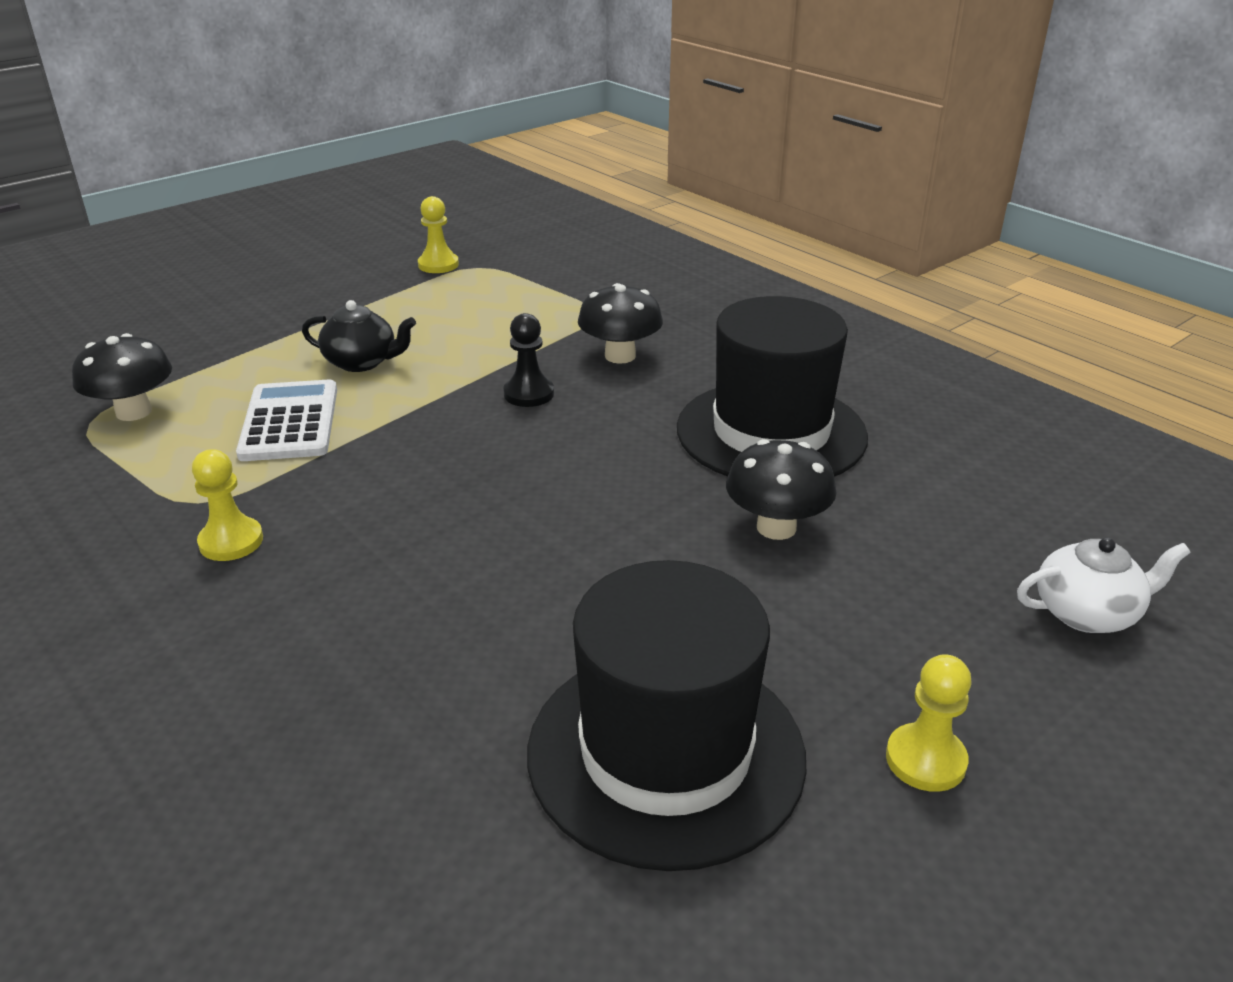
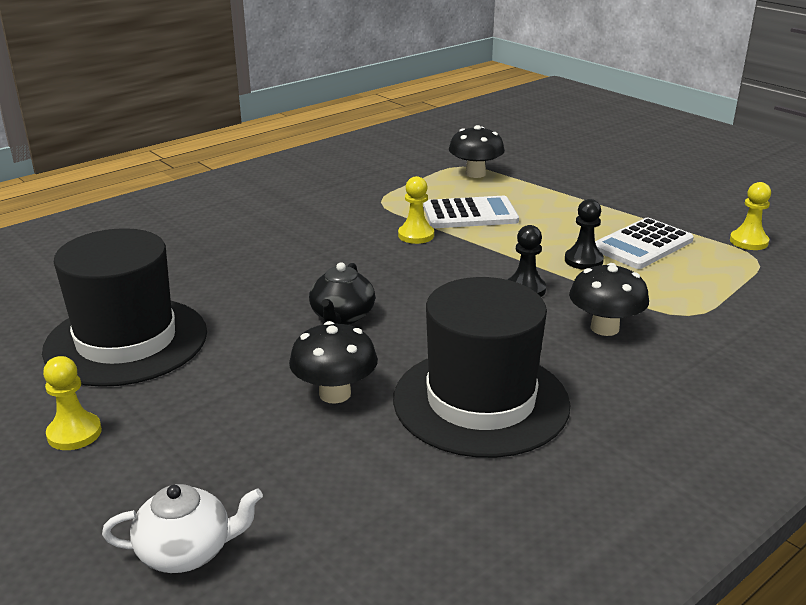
camera: 90 degrees right, 5 degrees down
(231, 541) = (342, 214): yellow pawn -> yellow pawn (416, 235)
(362, 362) = (557, 227): black teapot -> black teapot (342, 316)
(429, 317) = (642, 245): none -> white calculator
(461, 353) = (583, 260): none -> black pawn
(1087, 613) = (187, 551): white teapot -> white teapot turned 90 degrees counterclockwise

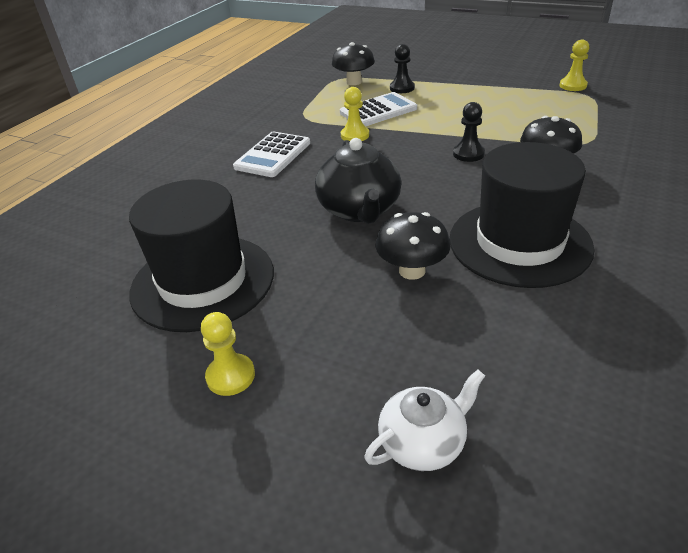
camera: 20 degrees left, 10 degrees up
(342, 316) = (360, 210): black teapot -> black teapot, size x1.56
(583, 260) = (486, 124): black pawn -> black pawn (402, 88)
(642, 245) = (512, 104): white calculator -> white calculator (273, 155)

